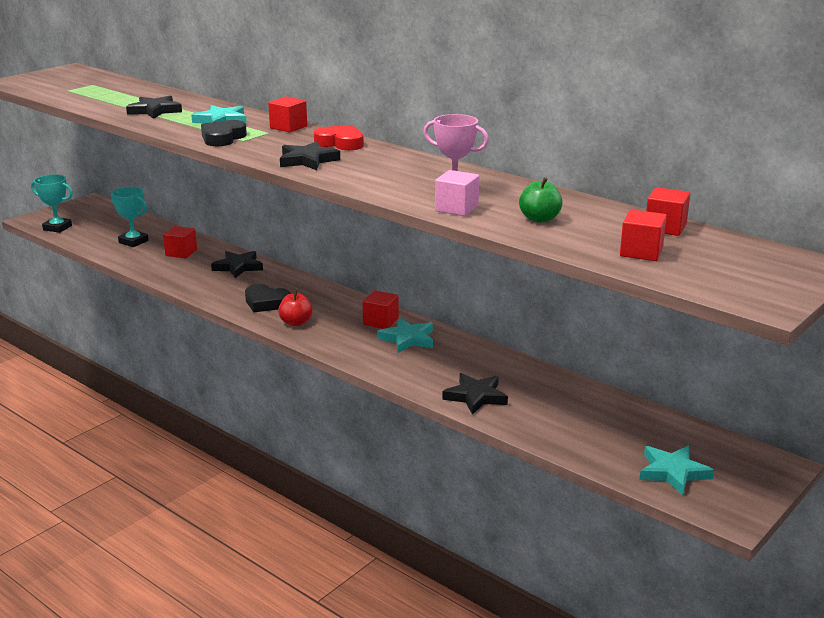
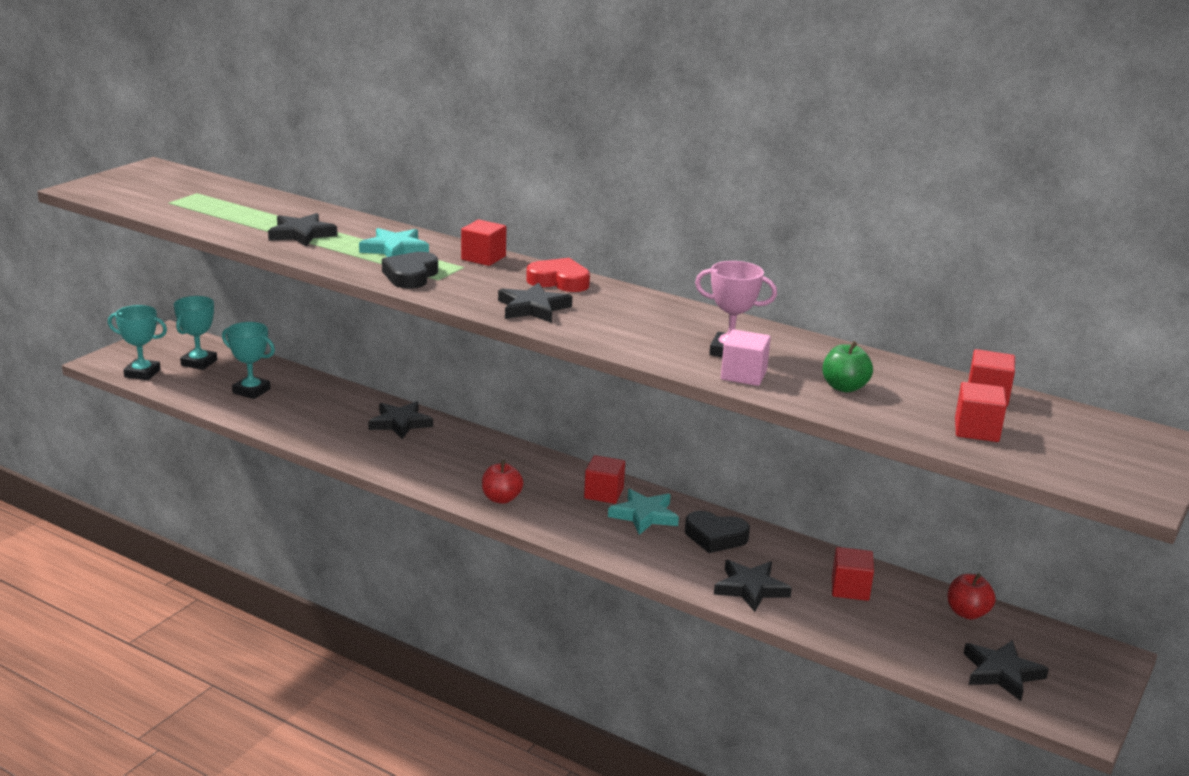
camera: 10 degrees left, 0 degrees up
(103, 222) = (199, 363): none -> turquoise trophy
(181, 253) = (319, 405): red cube -> red cube (850, 589)
(266, 303) = (454, 472): black heart -> black heart (715, 537)
(659, 424) = (967, 613): none -> red apple
(673, 472) = (1001, 673): turquoise star -> black star

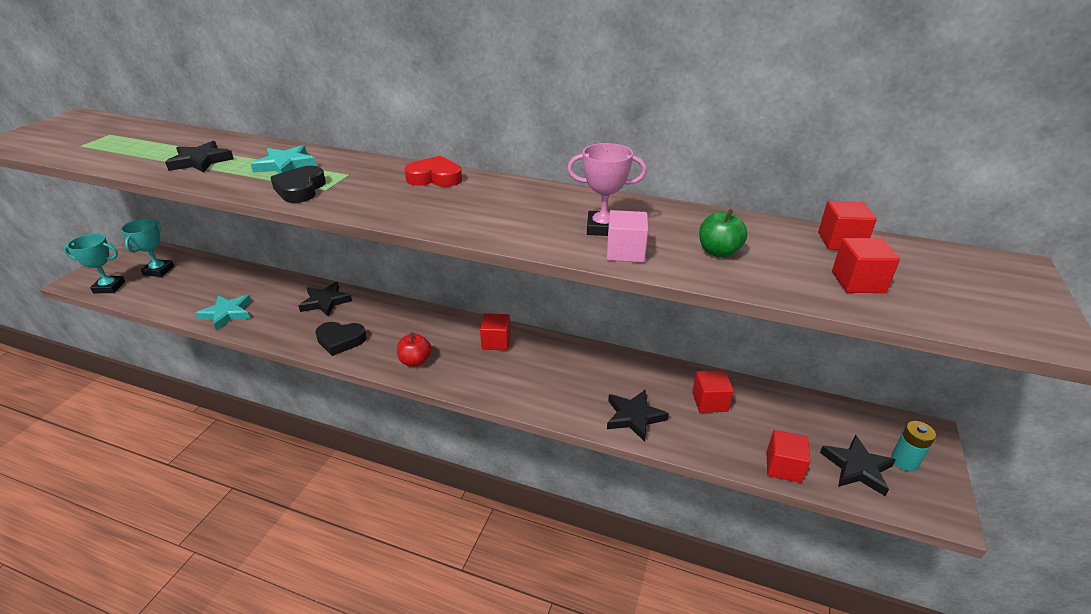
camera: 10 degrees left, 10 degrees up
(251, 391) = (202, 290): turquoise trophy -> none
(483, 258) = (365, 164): red cube -> red cube (783, 467)
(533, 308) = (416, 207): black star -> none
(644, 515) = (532, 358): turquoise star -> turquoise star (227, 314)
(715, 537) = (592, 369): black heart -> black heart (340, 340)
(967, 613) = (805, 409): red apple -> none
(1064, 677) = (904, 461): none -> turquoise battery

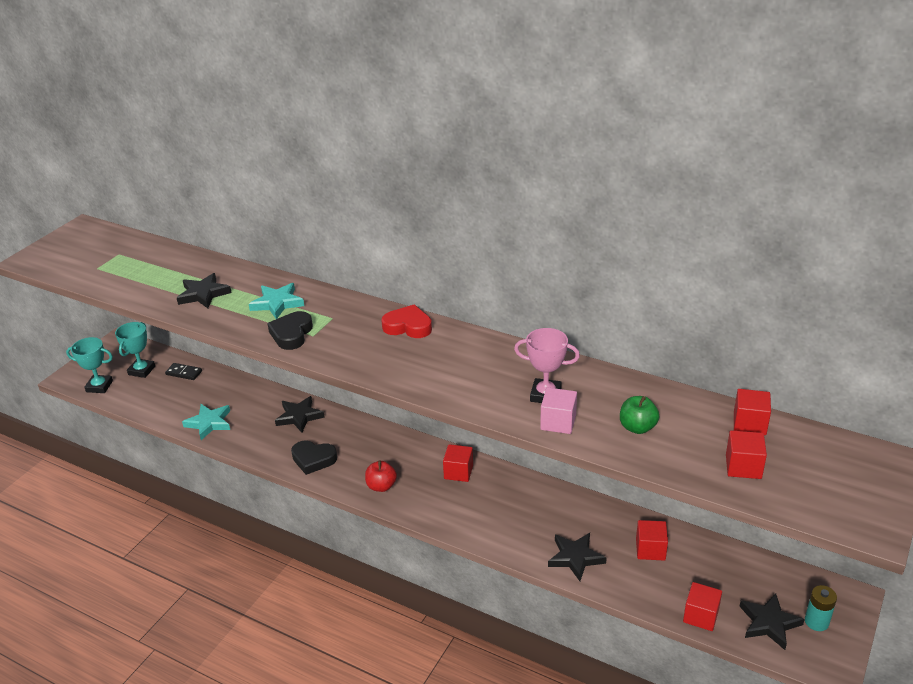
camera: 10 degrees right, 0 degrees up
(204, 270) = (184, 373): none -> black domino

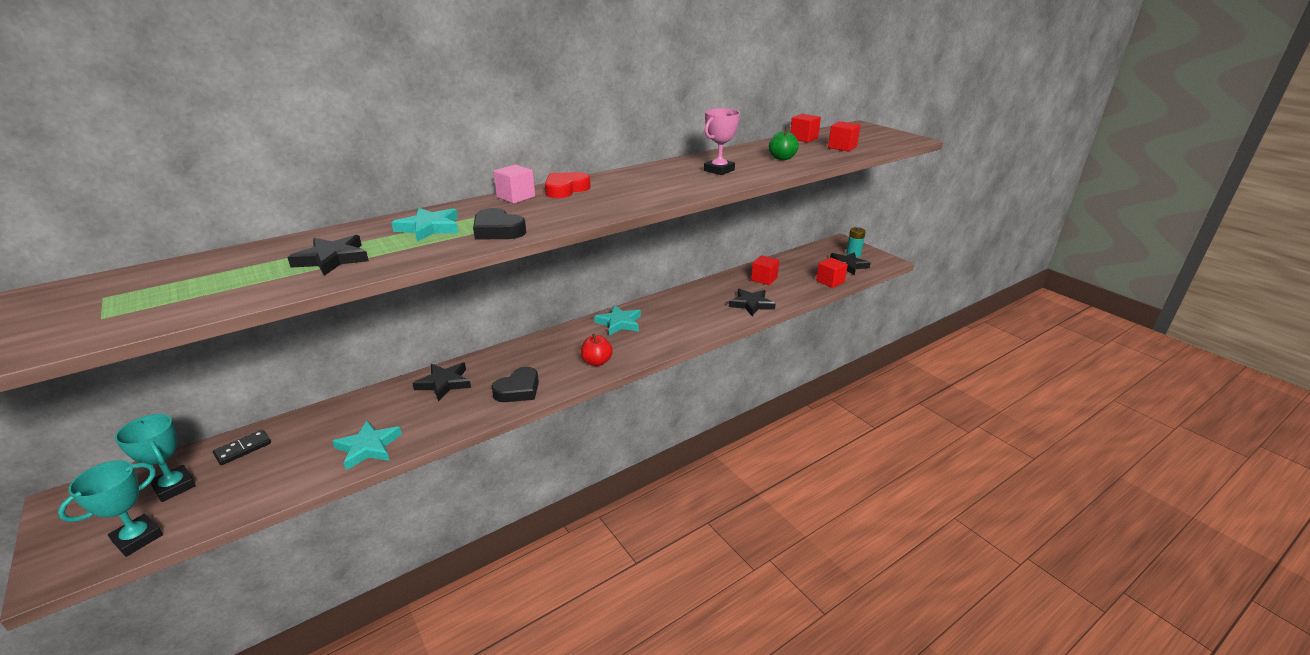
camera: 65 degrees left, 5 degrees down
(458, 472) = (619, 323): red cube -> turquoise star
(558, 422) = (754, 173): pink cube -> pink cube (516, 197)

